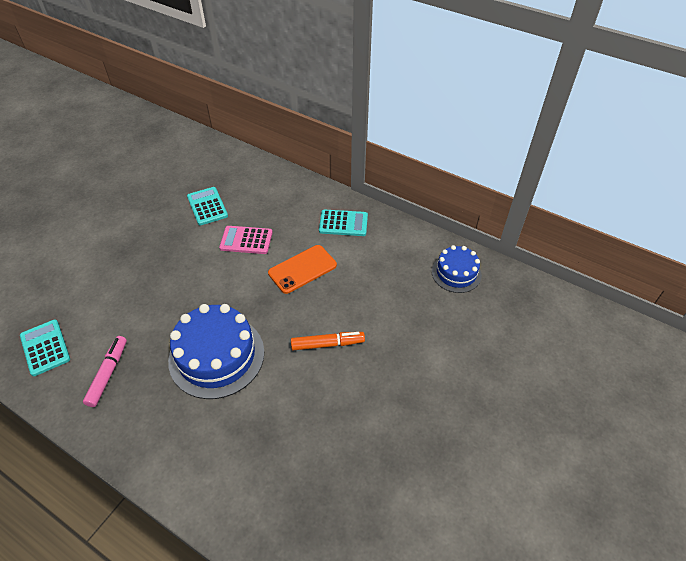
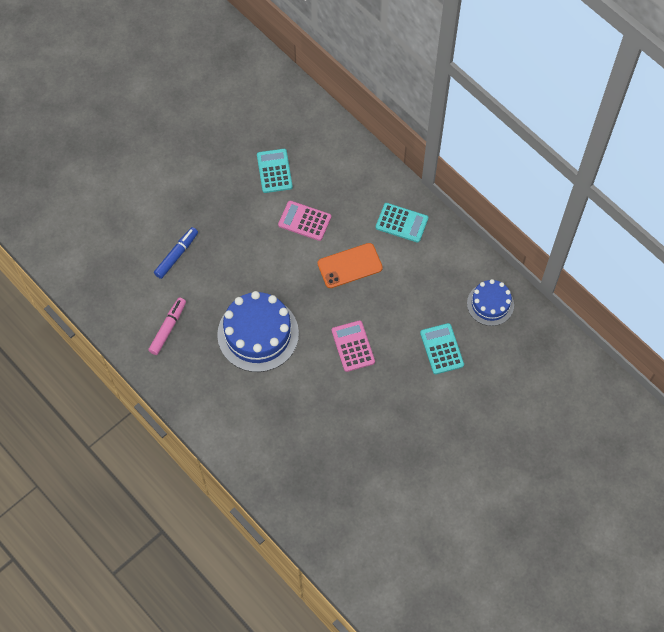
camera: 15 degrees right, 15 degrees up
(45, 347) = (118, 291): turquoise calculator -> turquoise calculator (442, 349)
(113, 297) = (177, 255): none -> blue marker
(327, 344) = (353, 346): orange marker -> pink calculator

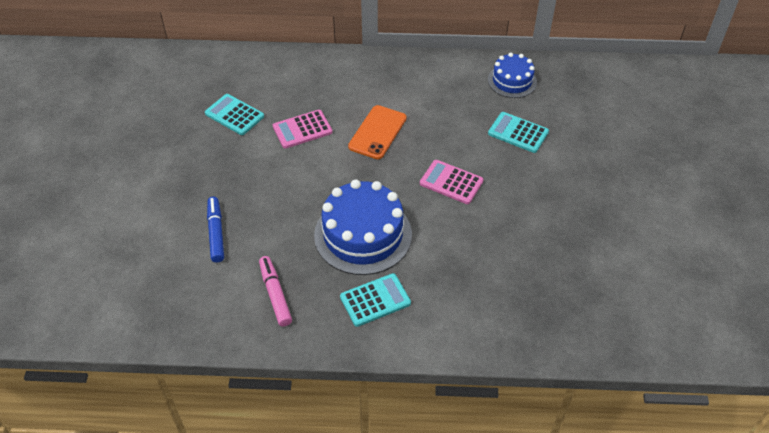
camera: 45 degrees left, 15 degrees down
(401, 223) = (381, 78): turquoise calculator -> turquoise calculator (375, 300)

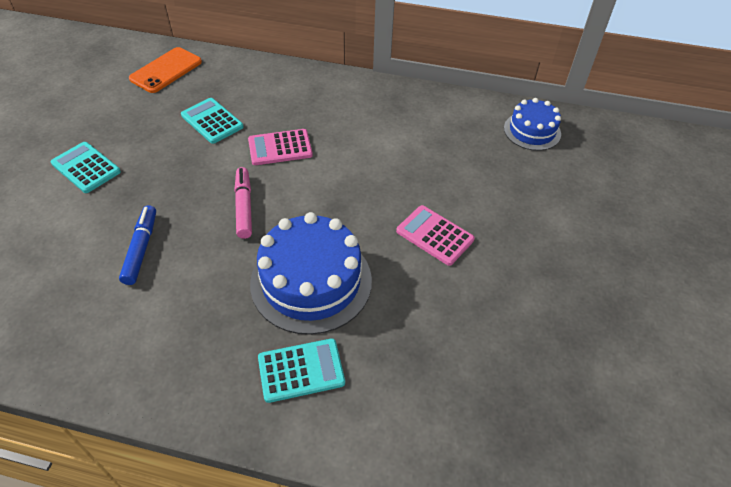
camera: 10 degrees right, 0 degrees up
(275, 294) = (181, 338): pink marker -> pink marker (244, 207)
(377, 132) = (363, 164): orange phone -> orange phone (166, 70)
(518, 133) = (528, 190): turquoise calculator -> turquoise calculator (86, 168)

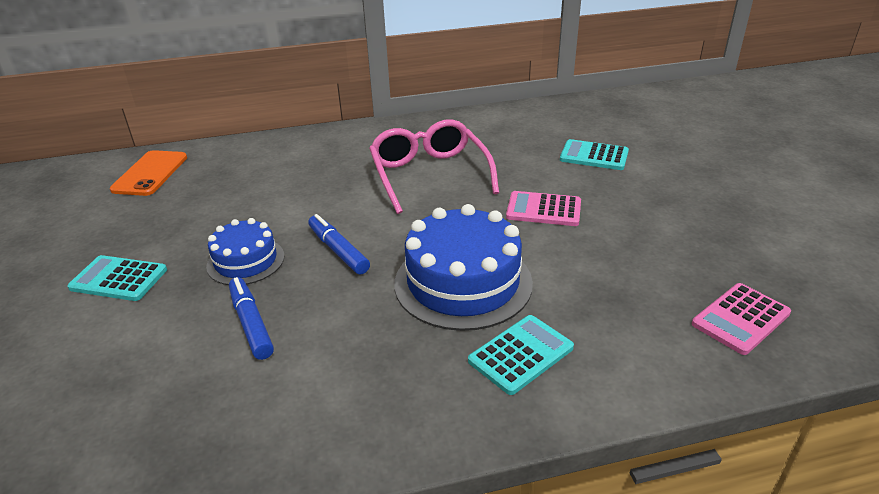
camera: 25 degrees left, 15 degrees down
(212, 121) = (241, 197): turquoise calculator -> turquoise calculator (594, 156)
(244, 207) = (338, 250): pink marker -> blue marker
(280, 148) = (334, 195): pink calculator -> pink calculator (740, 319)
(369, 156) = (429, 175): none -> pink glasses
(532, 131) = (553, 118): blue cake -> blue cake (246, 261)

